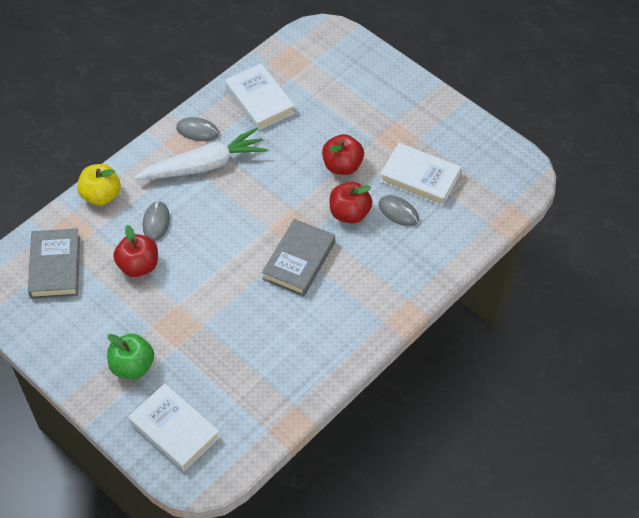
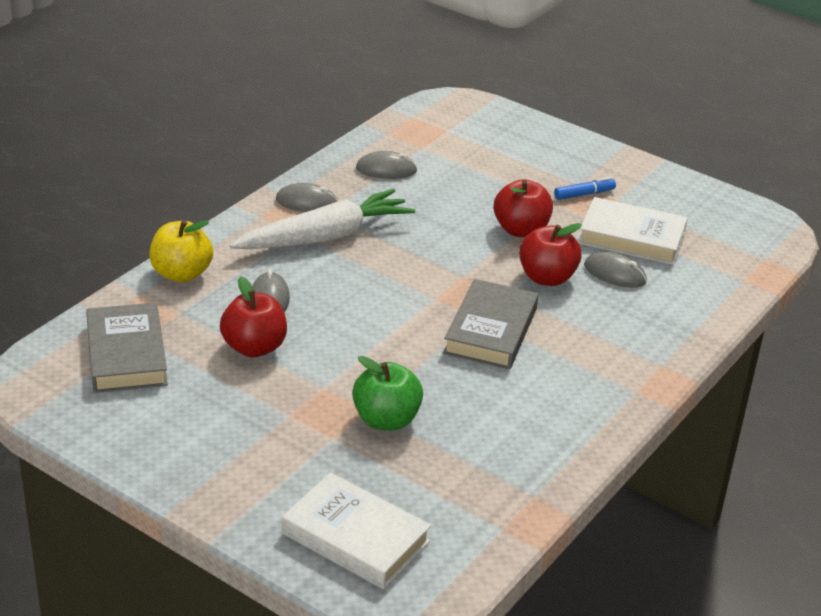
camera: 10 degrees left, 20 degrees down
(132, 366) = (271, 464): green apple -> green apple (386, 420)
(259, 100) = (386, 170): white book -> grey mouse
(397, 132) = (584, 194): none -> blue marker

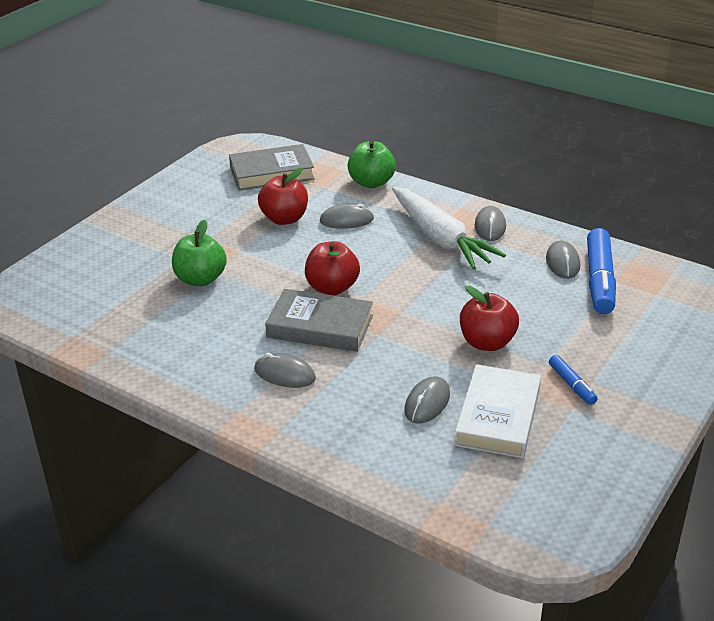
camera: 90 degrees right, 0 degrees up
(181, 274) = (371, 183): yellow apple -> green apple
(355, 537) = (75, 273): white book -> none
(421, 155) = (599, 280): none -> blue marker
(547, 278) = (409, 358): red apple -> red apple (332, 288)
(574, 358) = (284, 374): none -> grey mouse

